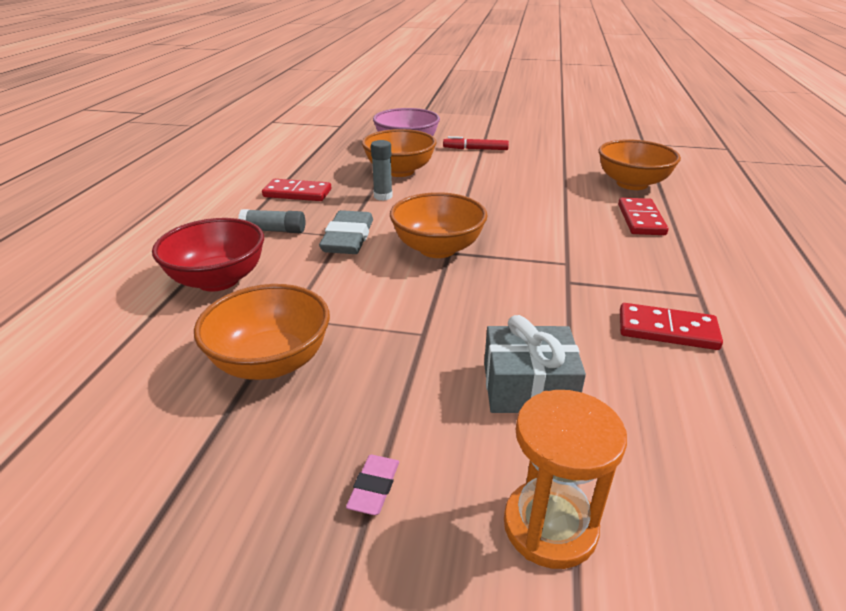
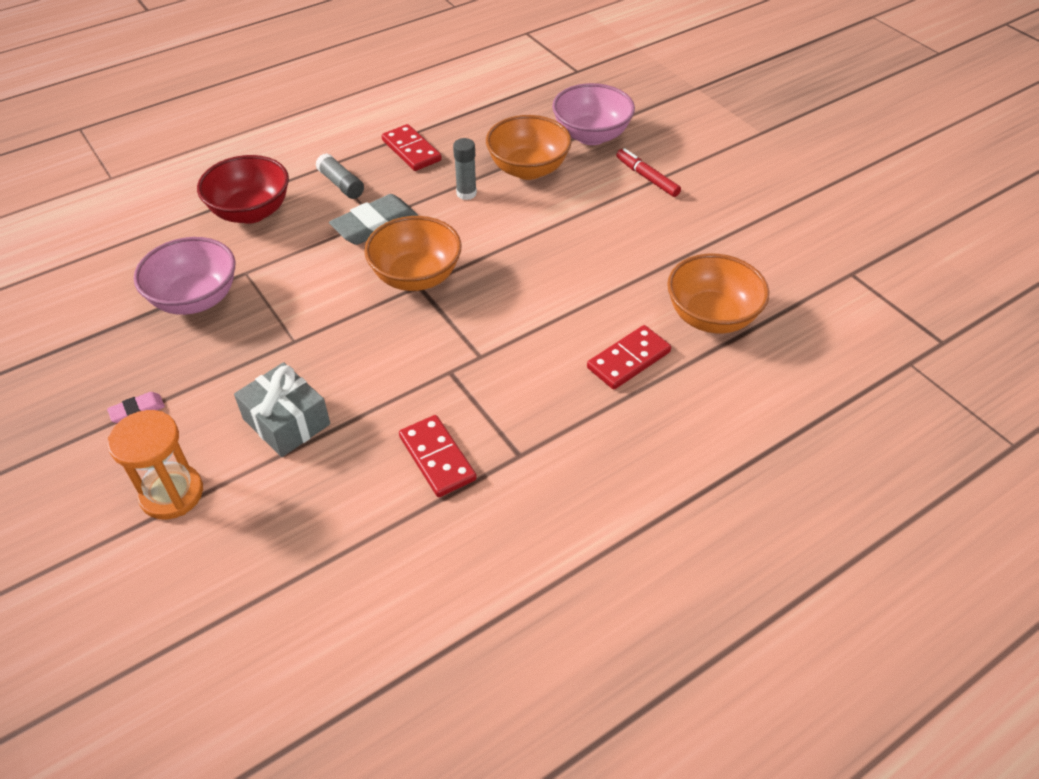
camera: 45 degrees right, 15 degrees up
(271, 362) = (195, 299): orange bowl -> pink bowl

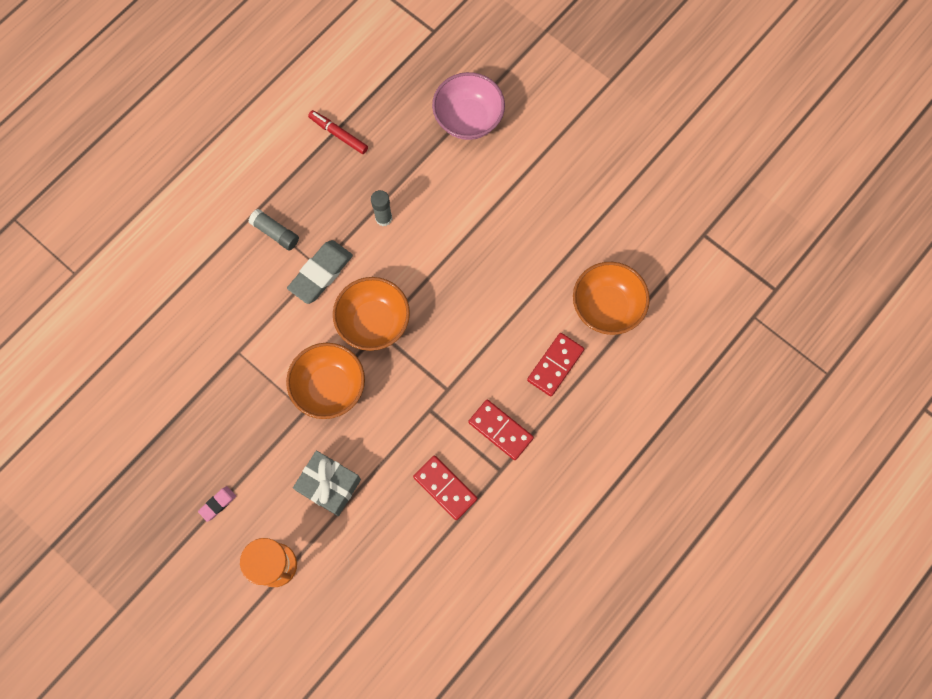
camera: 15 degrees left, 25 degrees up
(195, 299) = (211, 389): pink bowl -> none
(251, 212) = (213, 284): red bowl -> none
(411, 150) = (320, 176): red domino -> red domino (500, 430)
(528, 169) = (426, 176): orange bowl -> orange bowl (329, 387)
(647, 178) = (527, 162): red marker -> red marker (338, 134)

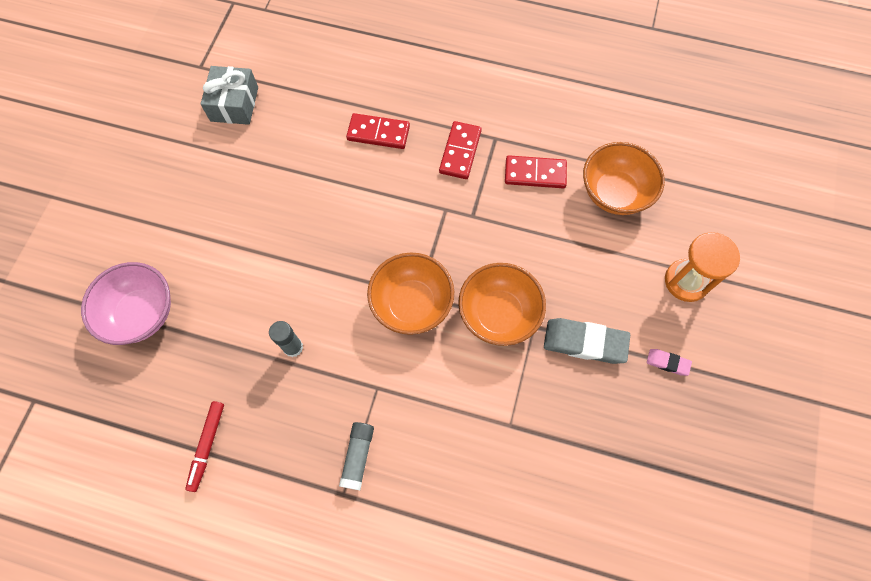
camera: 115 degrees left, 5 degrees down
(321, 273) = (383, 382): grey eraser -> grey eraser (585, 342)
(329, 485) = (589, 269): grey gift -> grey gift (234, 104)
(445, 488) = (535, 173): red domino -> red domino turned 75 degrees clockwise
(606, 307) = (304, 114): orange bowl -> orange bowl (614, 193)

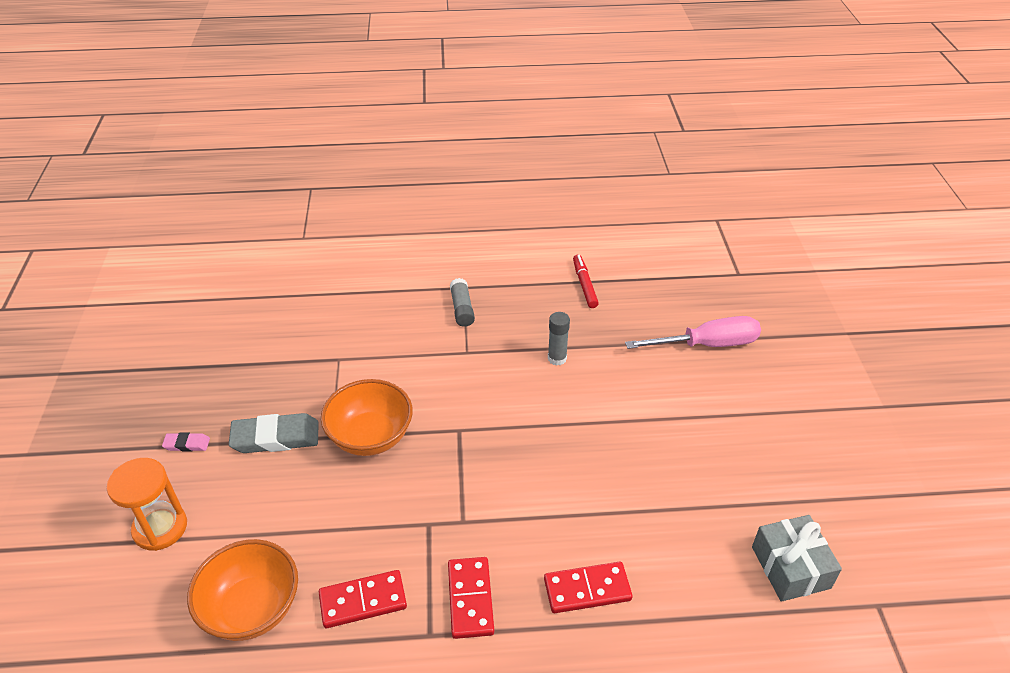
camera: 160 degrees right, 25 degrees down
(142, 313) = (707, 344): pink bowl -> pink screwdriver
(412, 304) = (462, 420): orange bowl -> none

